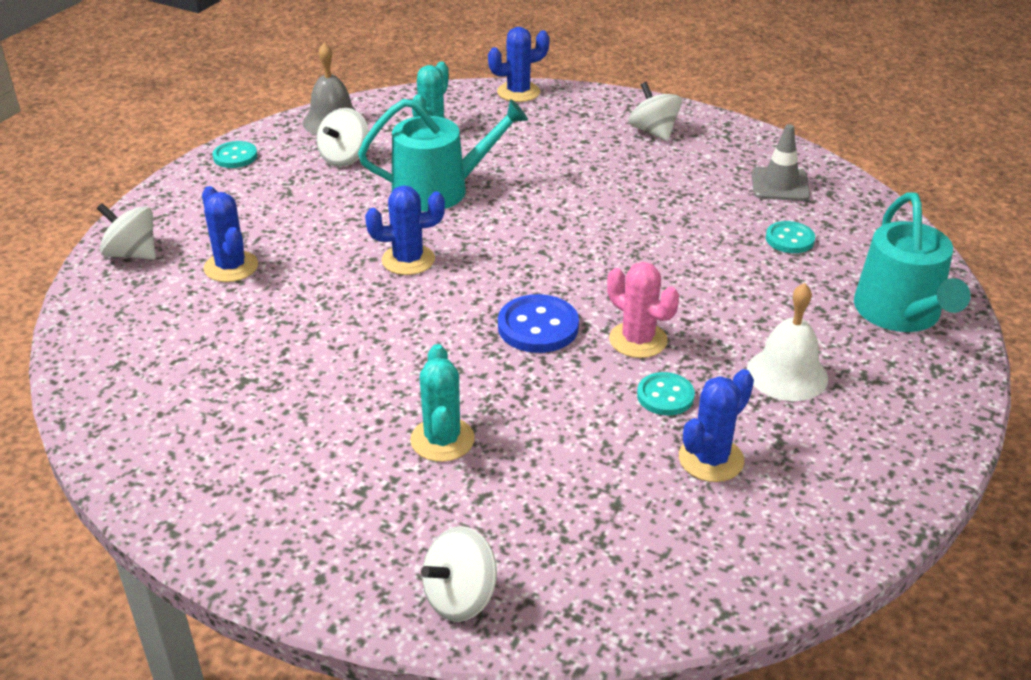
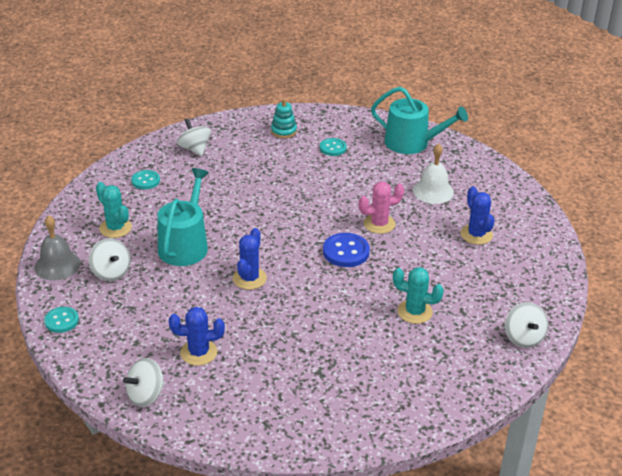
camera: 65 degrees left, 0 degrees up
(518, 92) = (99, 179): blue cactus -> none
(653, 132) = (194, 149): white spinning top -> white spinning top turned 60 degrees clockwise
(665, 396) = (426, 231): turquoise button -> turquoise button (145, 181)
(780, 185) = (283, 131): grey traffic cone -> turquoise stacking toy

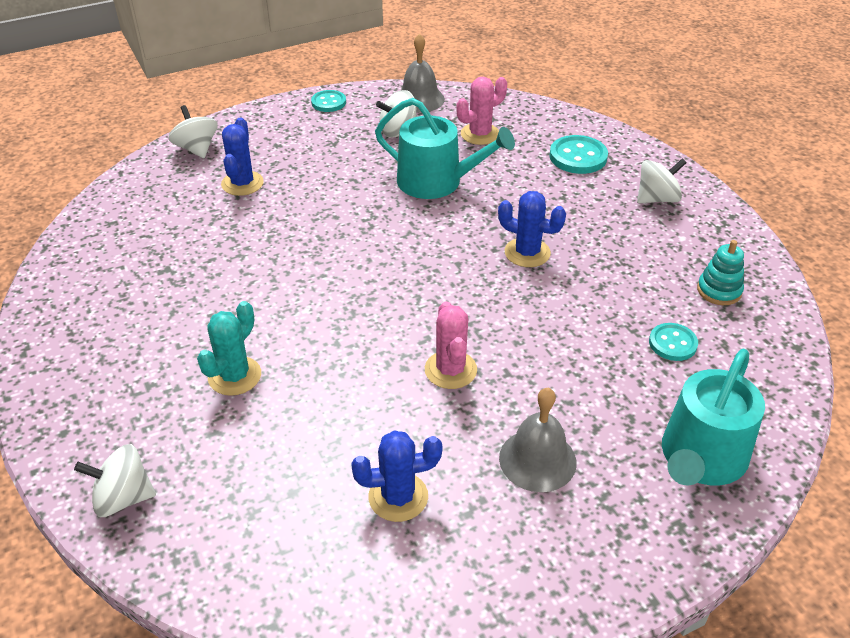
camera: 100 degrees right, 5 degrees up
(115, 228) = (480, 134): turquoise cactus -> pink cactus
(145, 181) = (578, 157): turquoise button -> turquoise button, size x1.53
(249, 278) = (357, 228): blue cactus -> blue cactus (527, 253)
(346, 252) = (389, 322): blue button -> none
(433, 191) = (537, 460): white bell -> grey bell

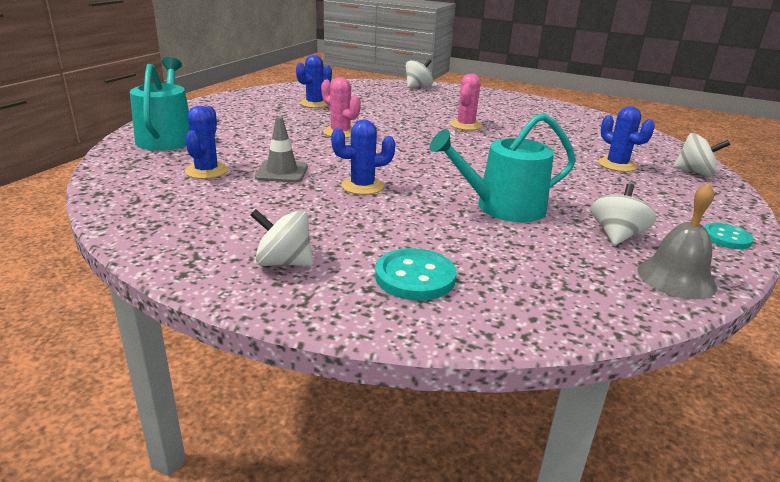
camera: 140 degrees right, 15 degrees down
(234, 376) = (439, 111): turquoise cactus -> none
(480, 134) = (546, 262): pink cactus -> pink cactus (466, 125)
(537, 460) = (260, 121): grey bell -> none
(590, 308) = (282, 172): none -> grey traffic cone
(657, 199) = (283, 262): white spinning top -> white spinning top turned 75 degrees clockwise
(672, 343) = (206, 171): turquoise button -> blue cactus
(719, 291) = (178, 207): turquoise stacking toy -> none

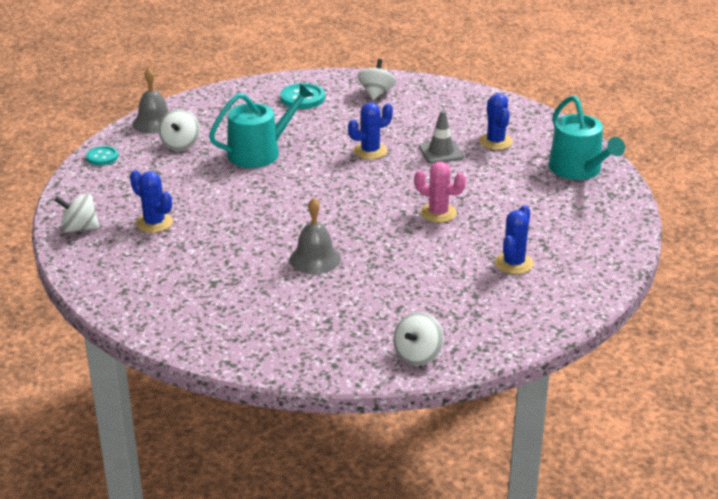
camera: 165 degrees right, 5 degrees up
(283, 262) = (376, 93): white spinning top -> white spinning top turned 75 degrees counterclockwise
(466, 125) = (315, 259): pink cactus -> grey bell

